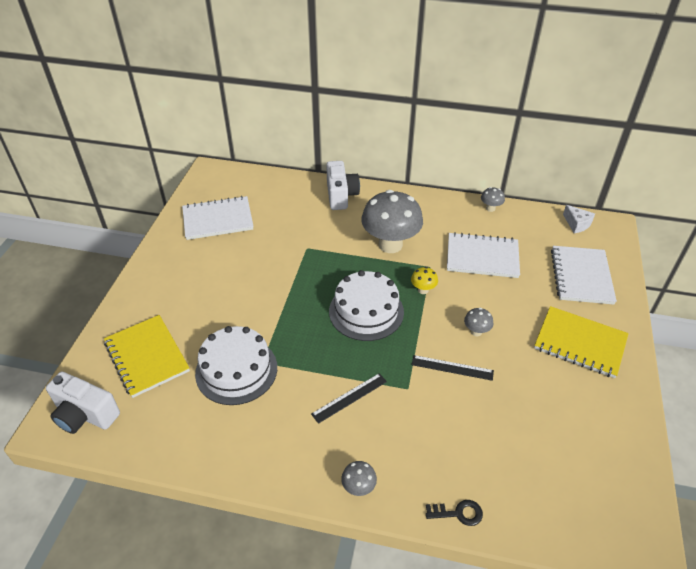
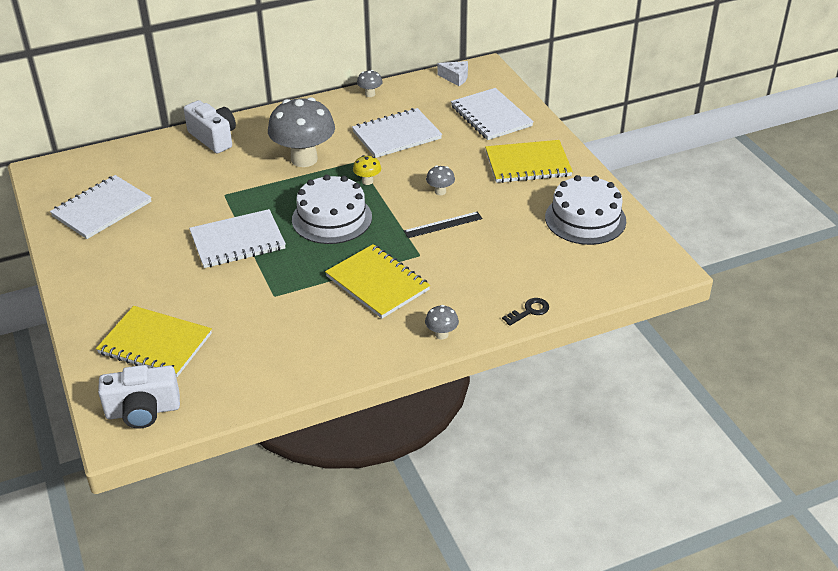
camera: 35 degrees left, 5 degrees down
(236, 370) = (256, 312): white cake -> white cake (585, 219)
(280, 295) = (237, 241): none -> white notebook
(349, 397) = (377, 283): black ruler -> yellow notebook

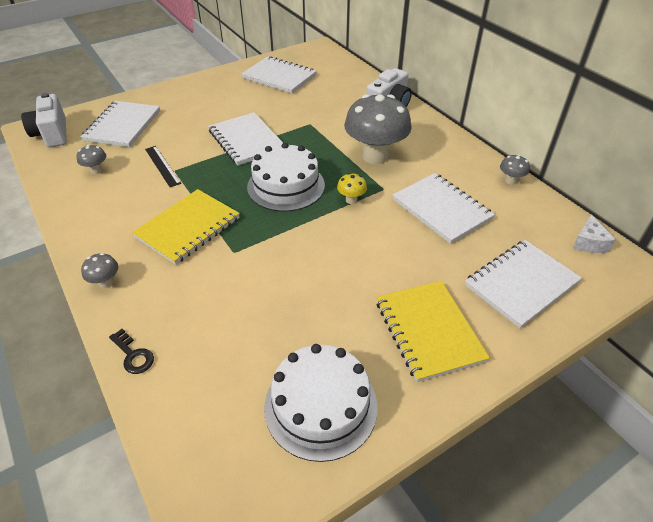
camera: 80 degrees right, 5 degrees up
(155, 344) = (123, 126): yellow notebook -> white notebook
(440, 191) = (347, 255): grey mushroom -> grey mushroom (96, 170)
(443, 225) = (287, 264): black ruler -> black ruler (162, 166)

